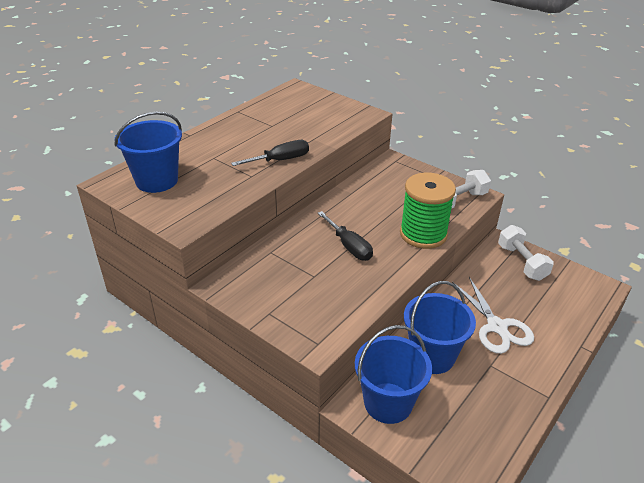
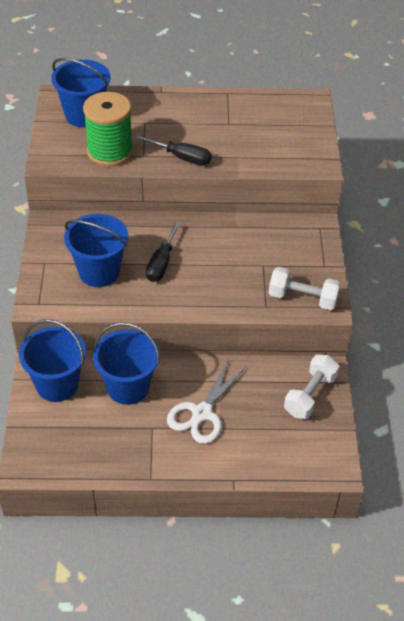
camera: 50 degrees right, 10 degrees up
(320, 285) = (99, 272): none -> blue bucket
(423, 234) = (225, 298): green spool -> green spool (110, 152)

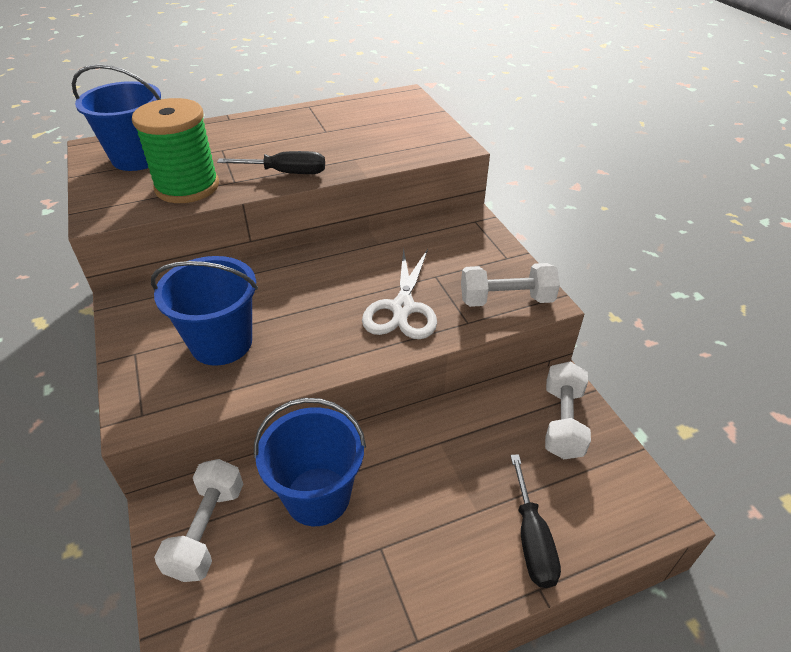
camera: 20 degrees left, 5 degrees down
(57, 384) = (207, 530): blue bucket -> white dumbbell
(161, 263) = (305, 308): black screwdriver -> black screwdriver (531, 539)
(202, 413) = (440, 498): white scissors -> white scissors (402, 308)

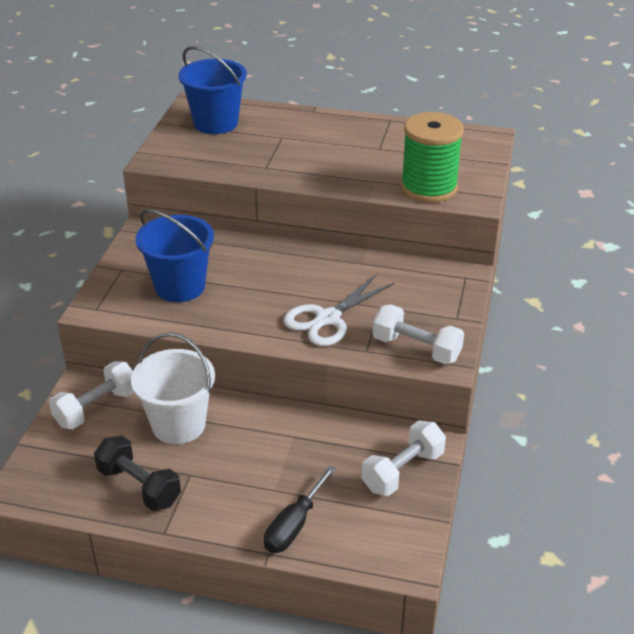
camera: 35 degrees right, 5 degrees down
(187, 187) = (229, 159): green spool -> green spool (429, 188)
(286, 173) = (310, 174): black screwdriver -> none
(318, 496) = (178, 424): blue bucket -> white bucket
(339, 599) = (139, 486): none -> black dumbbell

